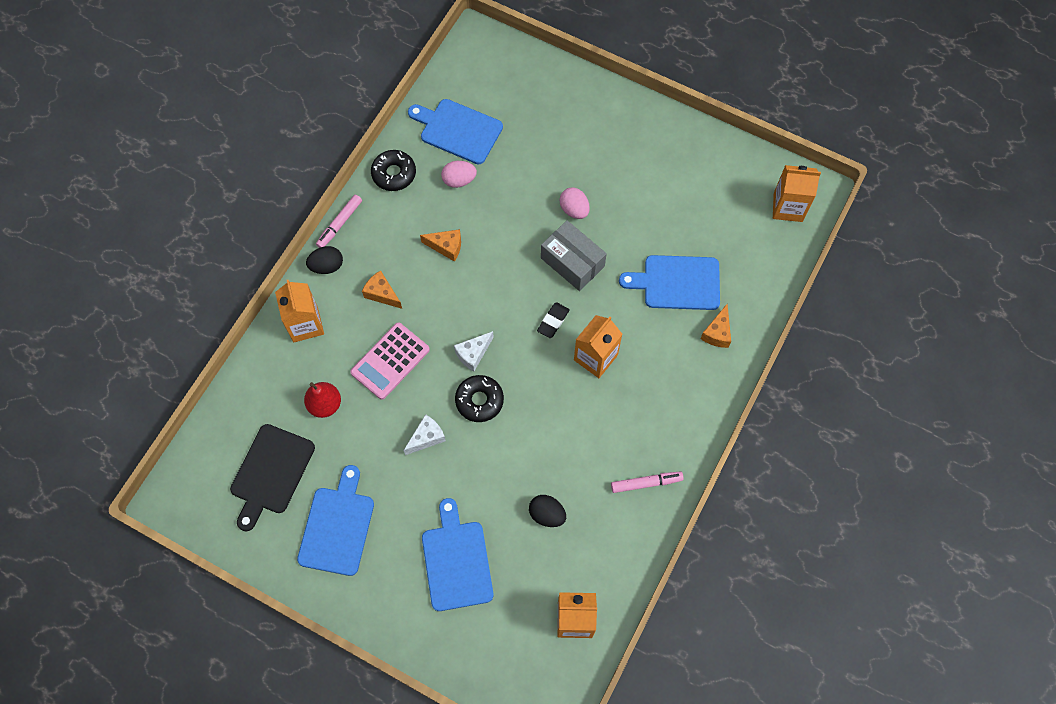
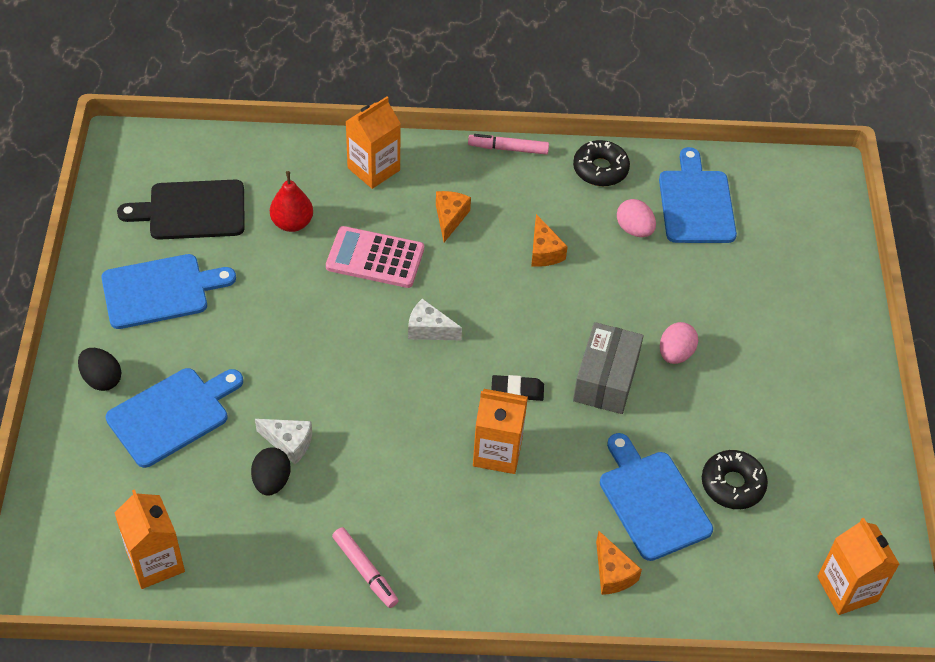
camera: 60 degrees right, 15 degrees down
(327, 266) = (452, 159): black egg -> black egg (102, 379)
(426, 437) = (303, 327): white cheese -> white cheese (289, 443)
(479, 400) = (375, 358): black donut -> black donut (732, 484)
(717, 333) = (612, 573): orange cheese -> orange cheese turned 105 degrees counterclockwise

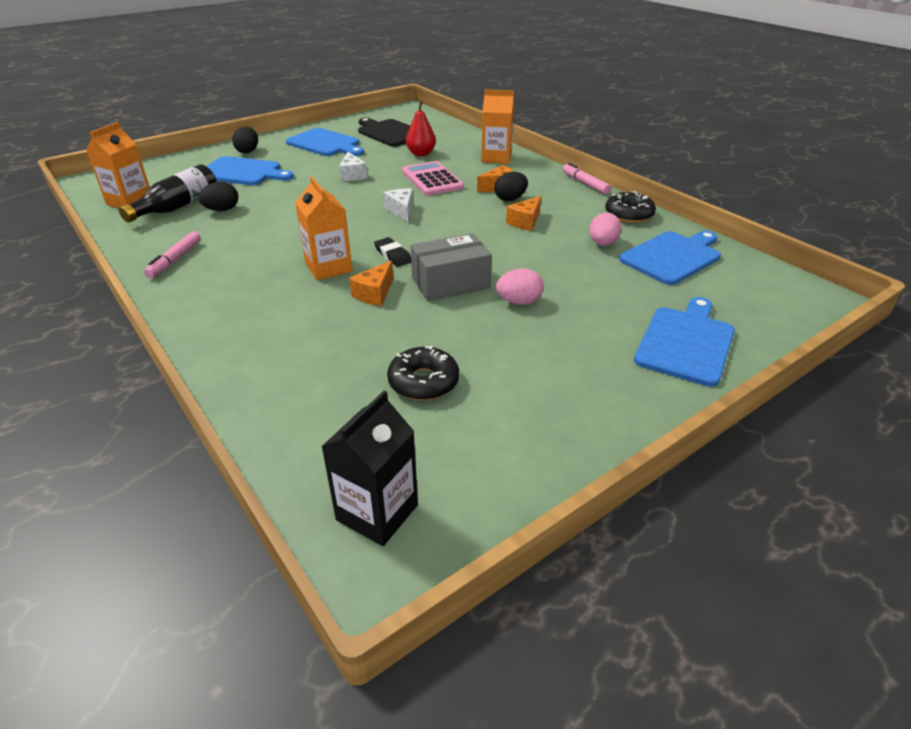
camera: 55 degrees right, 15 degrees down
(220, 520) = (178, 207): none -> black bottle
(289, 443) = (257, 205): white cheese -> white cheese (352, 175)
(485, 228) = (510, 199): none -> black egg
(612, 573) = (262, 356): orange cheese -> orange cheese (375, 293)
(652, 501) = (357, 347): blue cutting board -> blue cutting board (686, 342)
(847, 589) = (377, 512): orange carton -> black carton

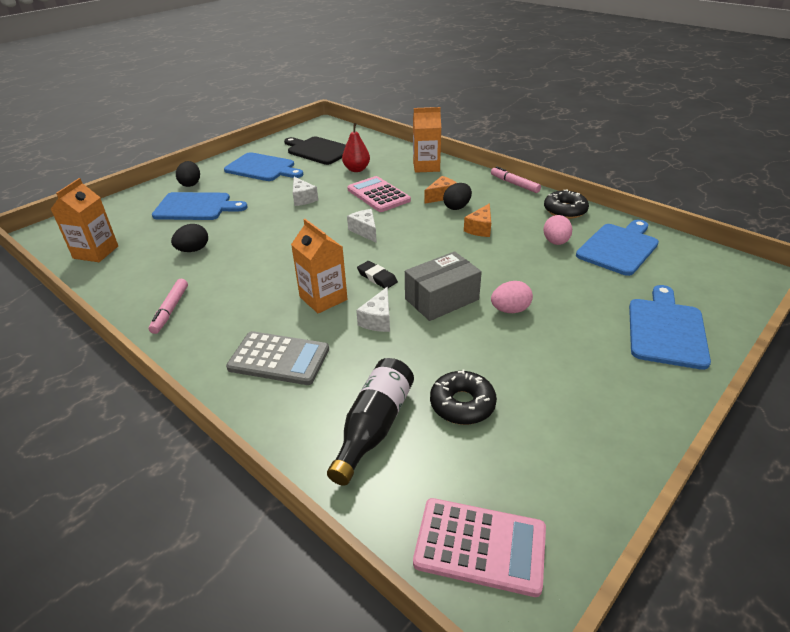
camera: 10 degrees left, 0 degrees up
(178, 207) = (147, 252): black bottle -> black bottle (374, 427)
(258, 315) = (279, 359): none -> grey calculator
(375, 293) = (378, 320): orange cheese -> white cheese
(377, 512) = (480, 546): black carton -> pink calculator

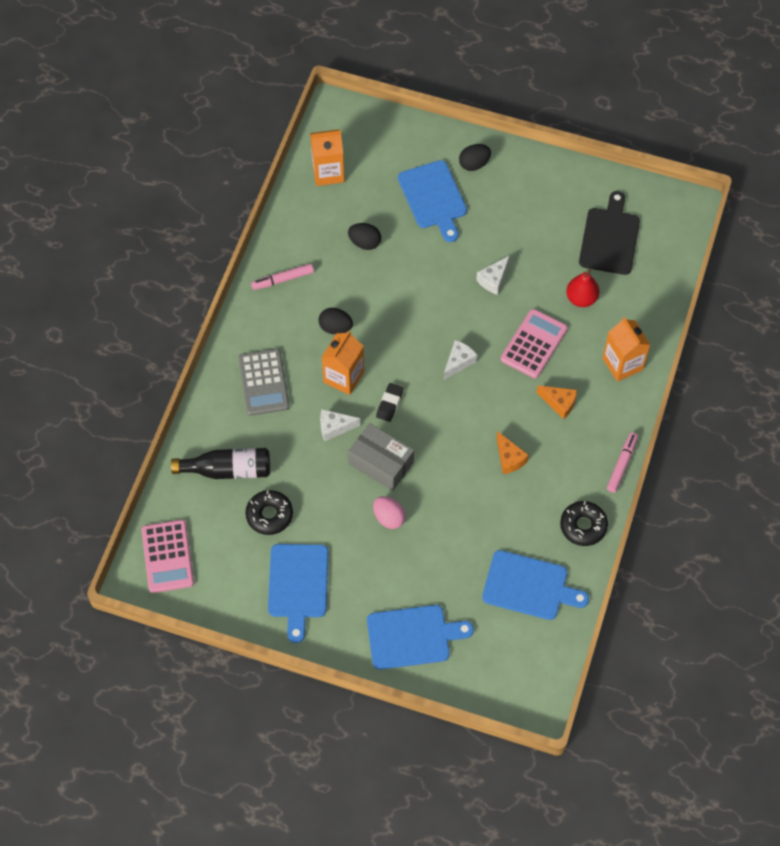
camera: 65 degrees right, 25 degrees up
(262, 168) = (539, 207): blue cutting board -> blue cutting board (298, 585)
(457, 207) = (543, 425): black egg -> black egg (335, 327)
(480, 228) = (509, 458): orange cheese -> orange cheese turned 120 degrees counterclockwise
(555, 242) = (514, 530): pink egg -> none

